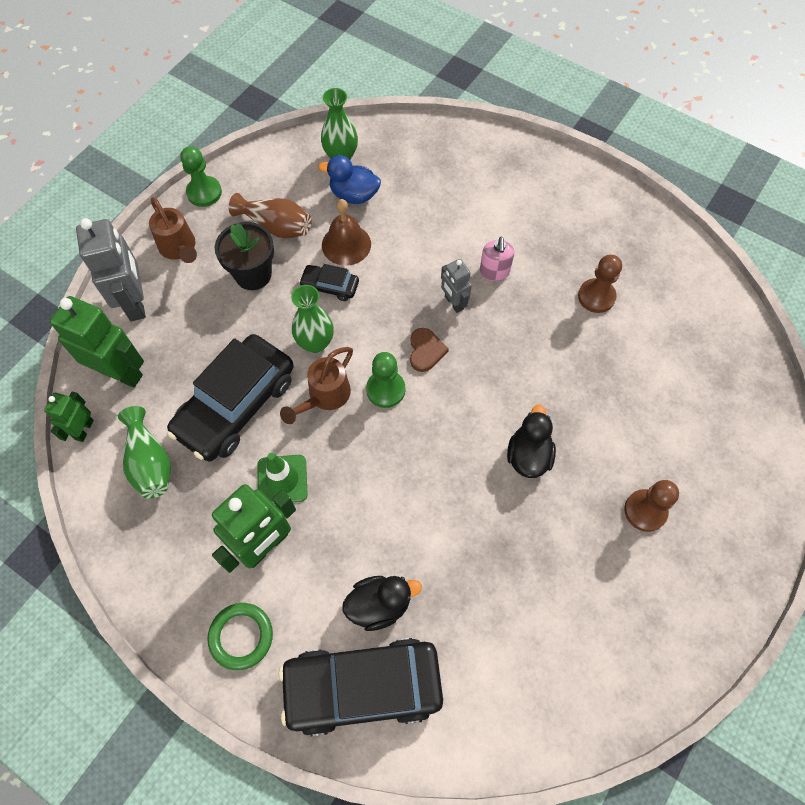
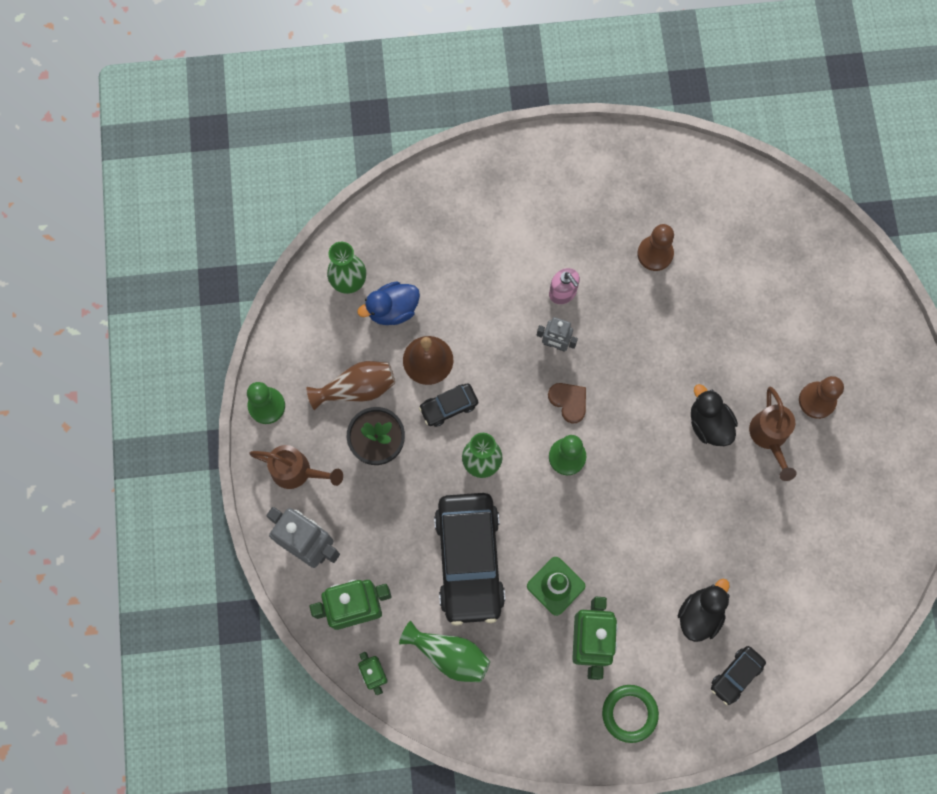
camera: 40 degrees left, 10 degrees up
(325, 397) = (528, 499): brown watering can -> brown watering can (769, 437)
(362, 687) = (736, 675): black car -> black car, size x0.46

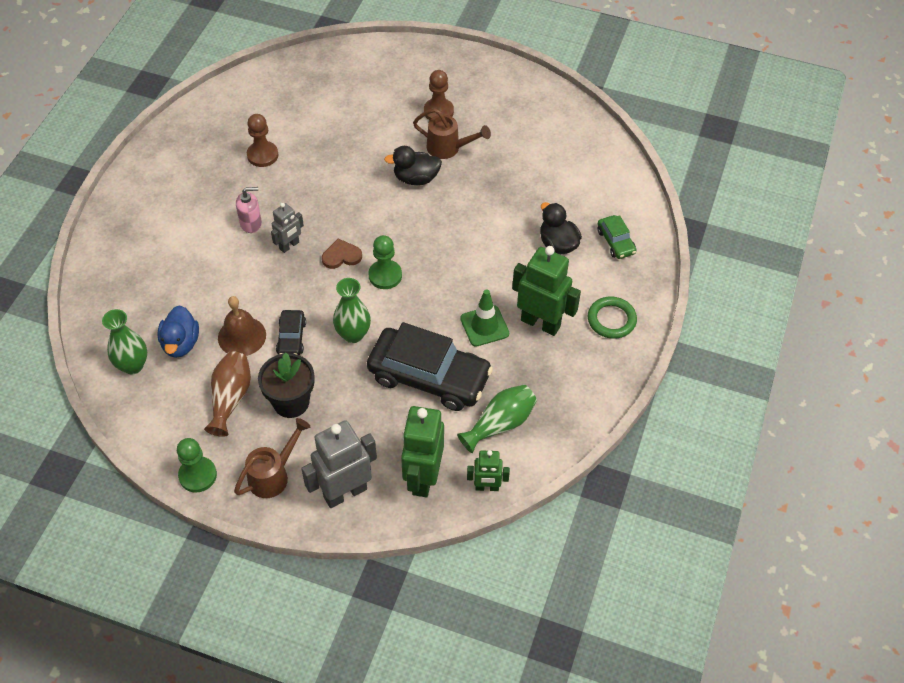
camera: 65 degrees left, 20 degrees down
(736, 675) = (616, 242): black car -> green car

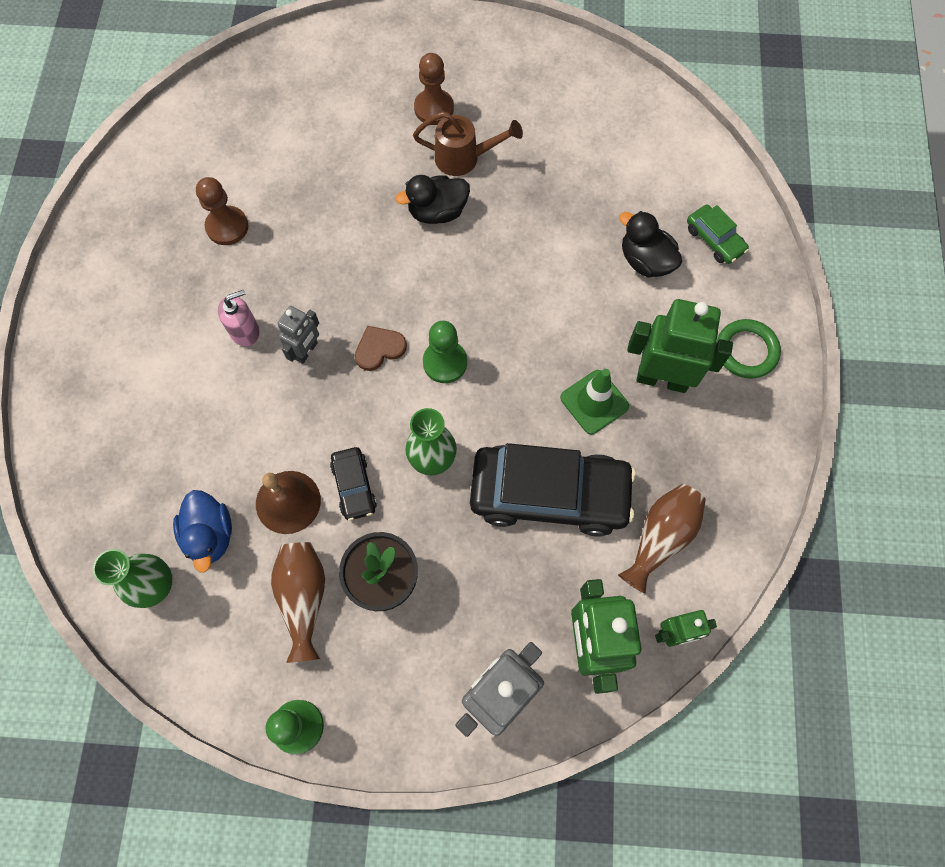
camera: 15 degrees left, 15 degrees up
(273, 475) = (397, 696): brown watering can -> none
(500, 424) = (660, 537): green vase -> brown vase

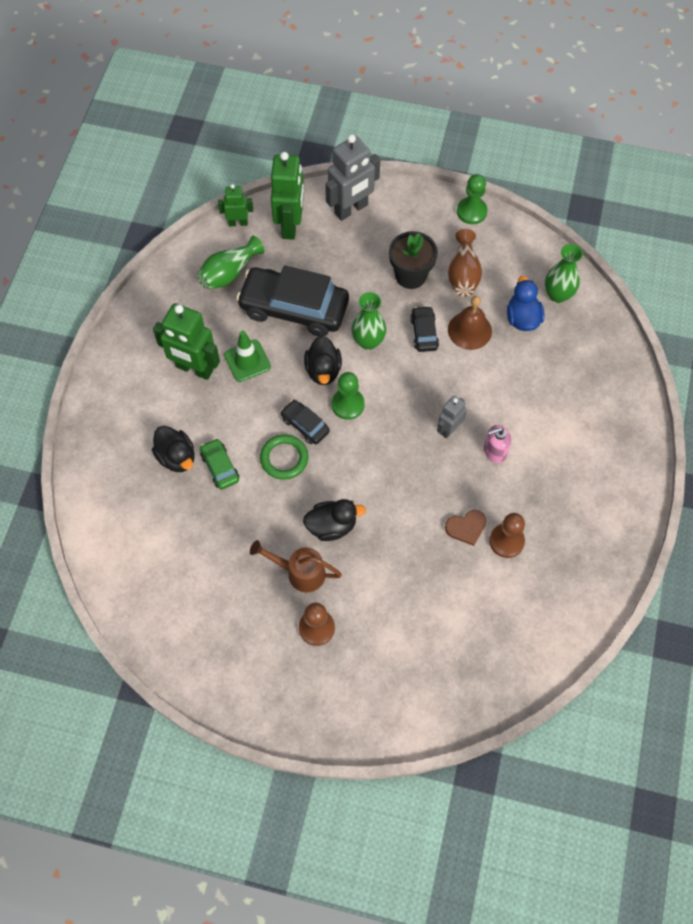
camera: 170 degrees left, 5 degrees down
(379, 349) = (394, 422): brown heart -> brown heart (466, 527)
(487, 405) = (323, 370): none -> black duck
(495, 326) = (305, 425): none -> black car
(660, 537) = (229, 273): brown vase -> green vase
(714, 239) = (116, 466): green car -> green car (220, 467)
(746, 351) = (127, 378): green ring -> green ring (284, 458)

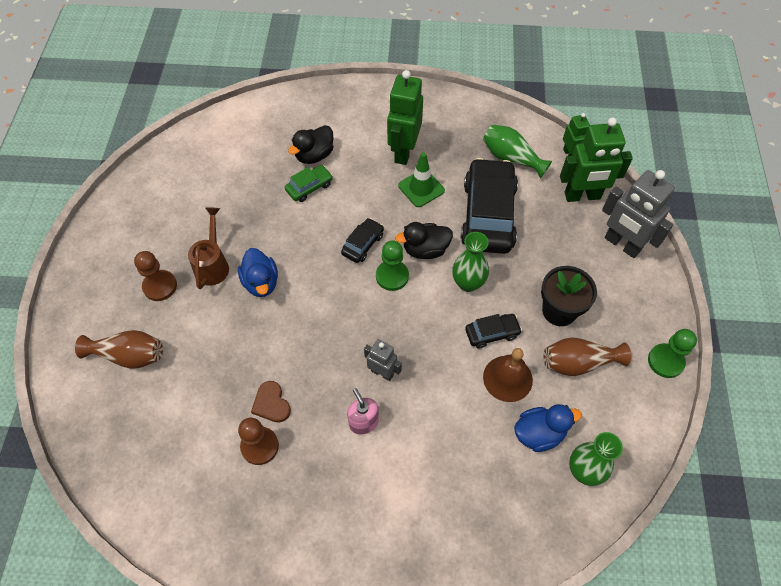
camera: 80 degrees right, 5 degrees down
(284, 458) = (325, 233): green ring -> none
(331, 526) = (261, 282): black duck -> blue duck
(394, 660) = (129, 355): none -> brown vase

